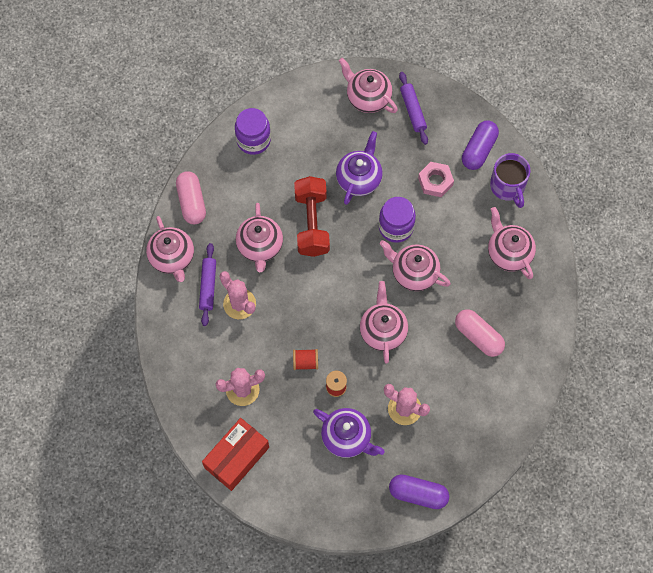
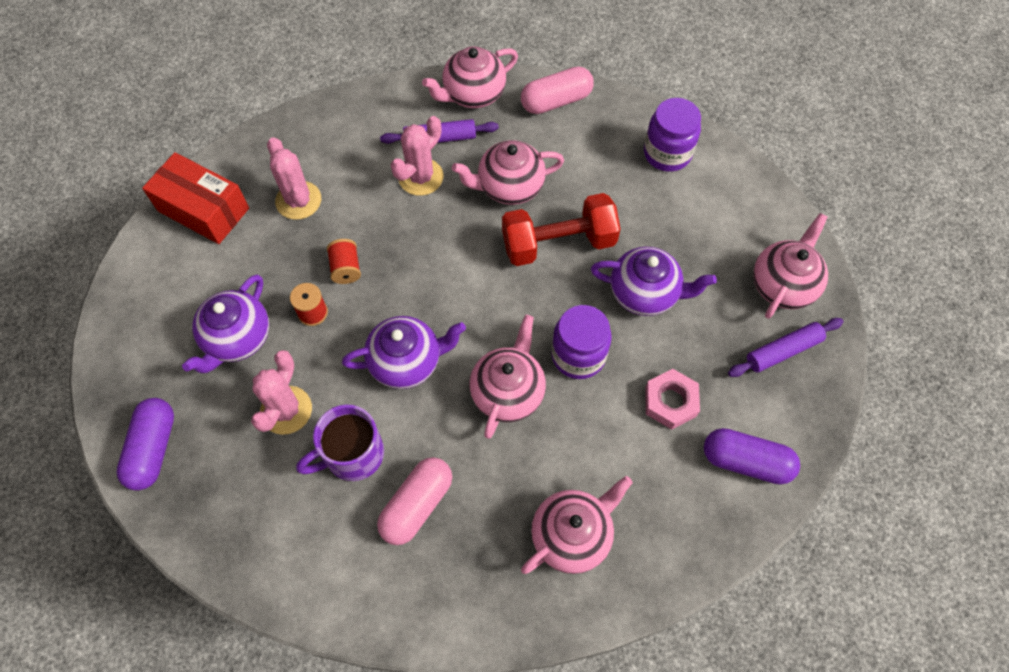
camera: 80 degrees right, 5 degrees down
(383, 331) = (407, 362): pink teapot -> purple teapot
(508, 187) = (692, 518): purple mug -> purple mug (352, 455)

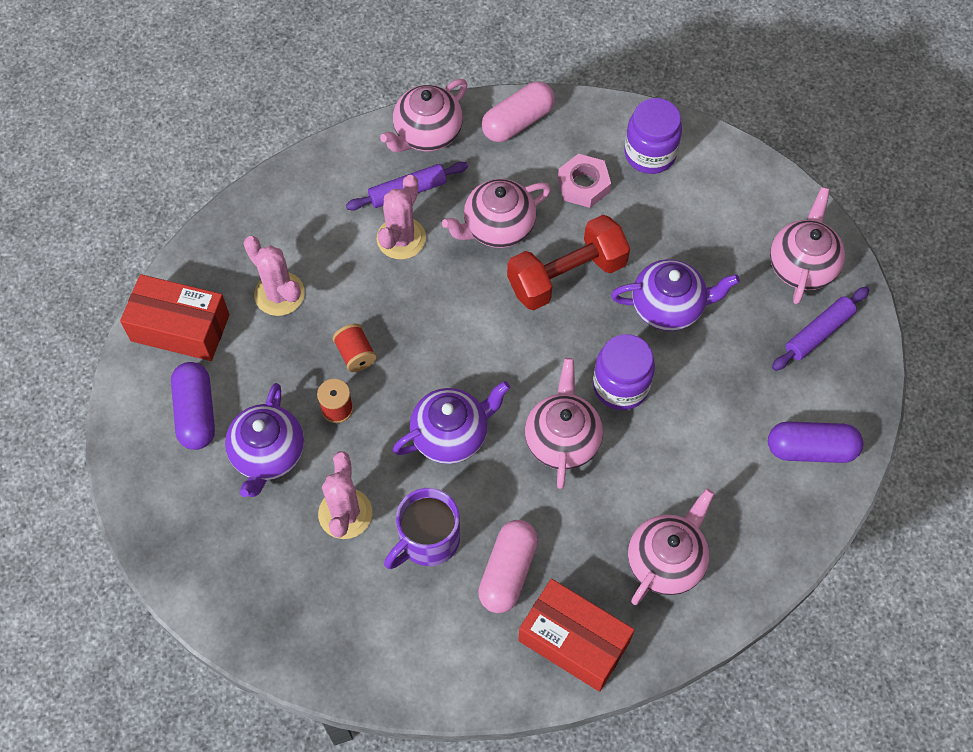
camera: 15 degrees left, 0 degrees up
(153, 449) = (222, 586): purple capsule -> purple capsule (196, 413)
(458, 591) = (574, 641): none -> red box
(670, 401) = (724, 409): pink nut -> pink nut (583, 185)

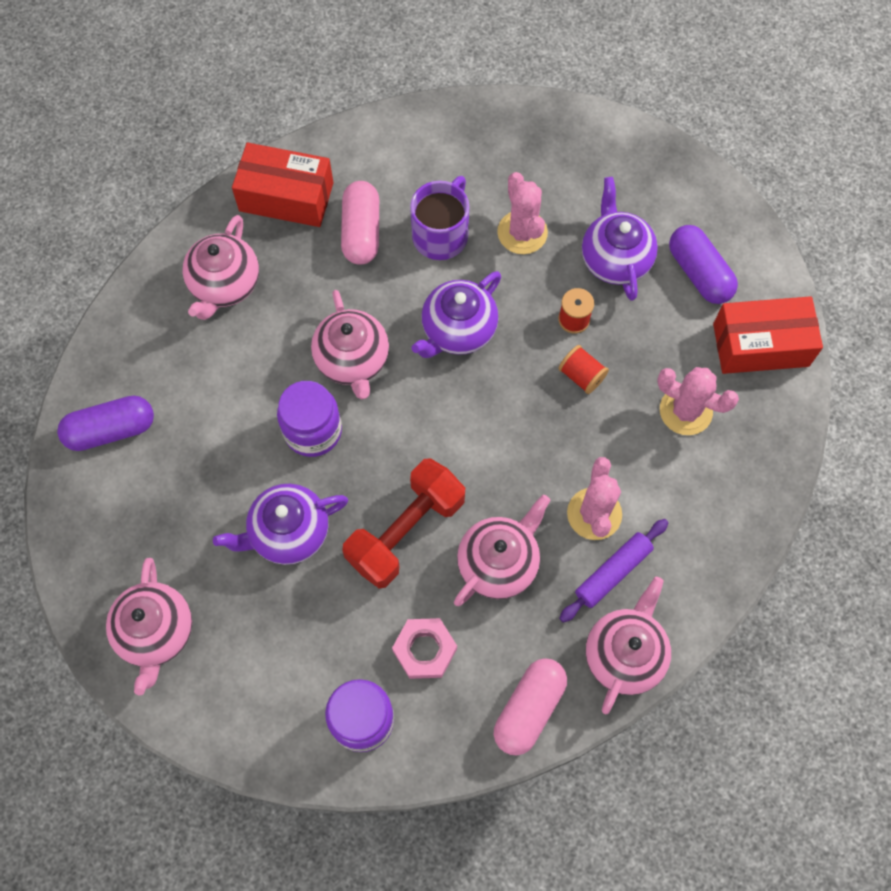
camera: 160 degrees right, 5 degrees up
(818, 332) = (124, 557): purple rolling pin -> none

